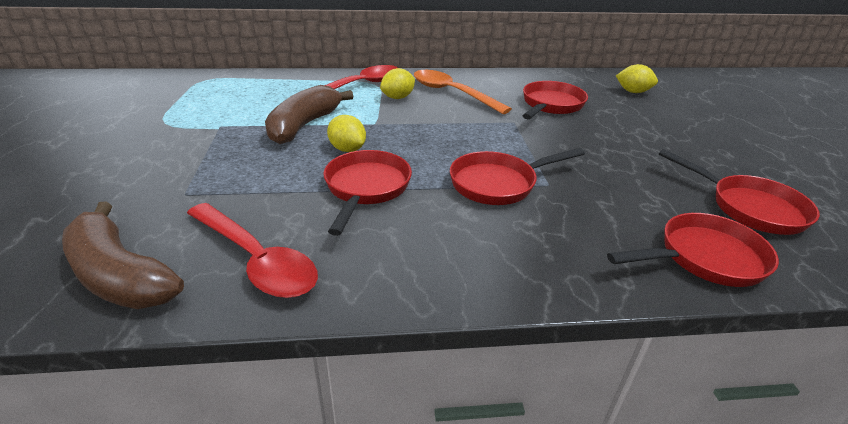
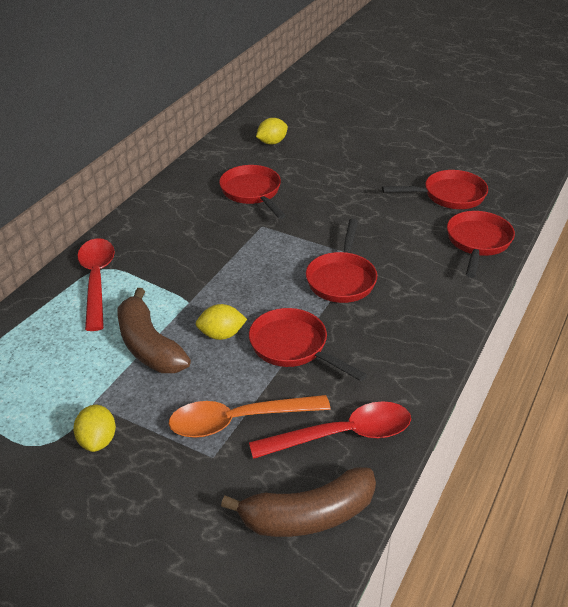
camera: 55 degrees left, 5 degrees up
(398, 97) = (150, 266): yellow lemon -> yellow lemon (97, 440)
(452, 93) = (176, 232): orange spoon -> orange spoon (239, 420)

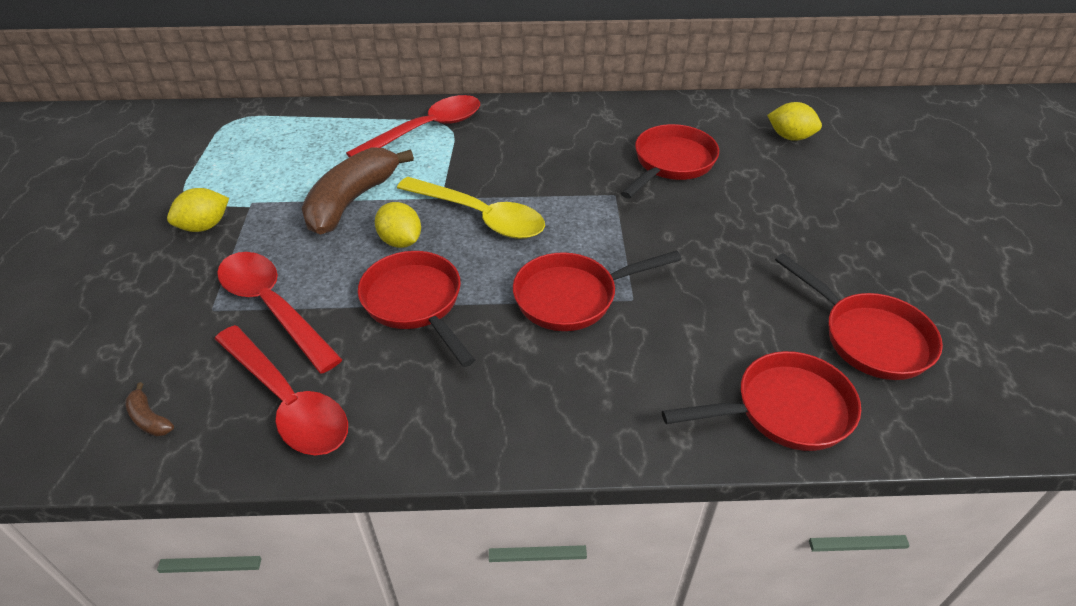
camera: 60 degrees right, 5 degrees up
(229, 289) = (480, 216): none -> yellow spoon
(239, 420) = (273, 307): orange spoon -> red spoon
(293, 347) = (415, 303): red pan -> red pan turned 45 degrees counterclockwise
(308, 516) = (149, 419): brown banana -> brown banana, size x0.40

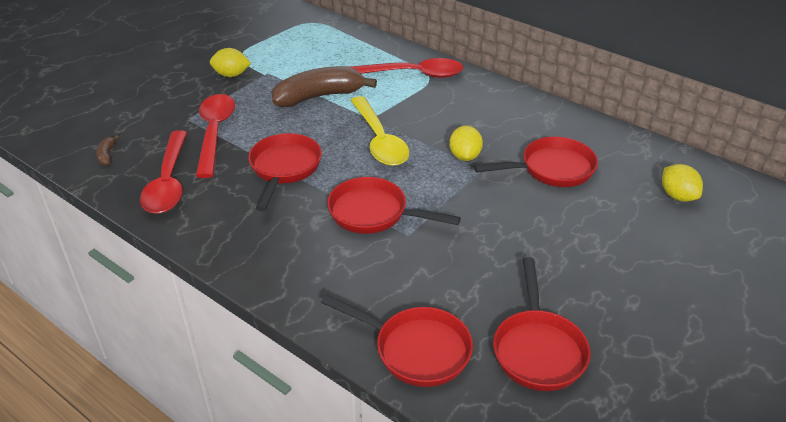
camera: 40 degrees right, 5 degrees down
(400, 241) = (317, 132): yellow lemon -> yellow lemon (464, 156)

